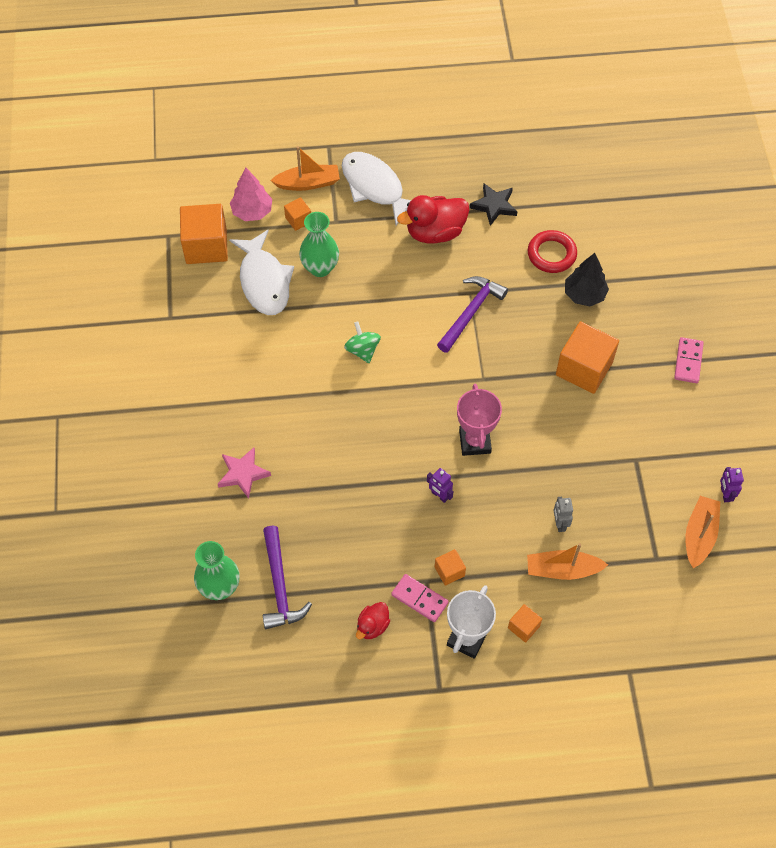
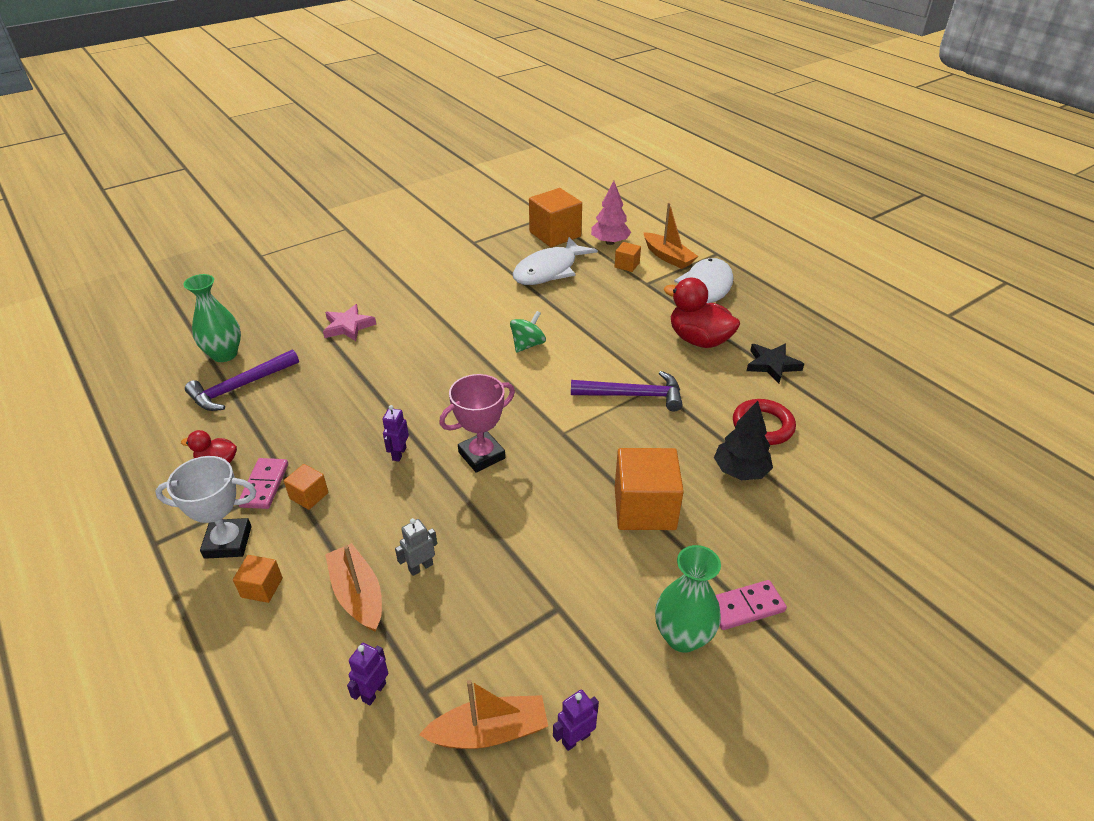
camera: 60 degrees right, 20 degrees down
(320, 268) = (591, 292): green vase -> green vase (682, 637)
(642, 586) = (374, 692): none -> purple robot

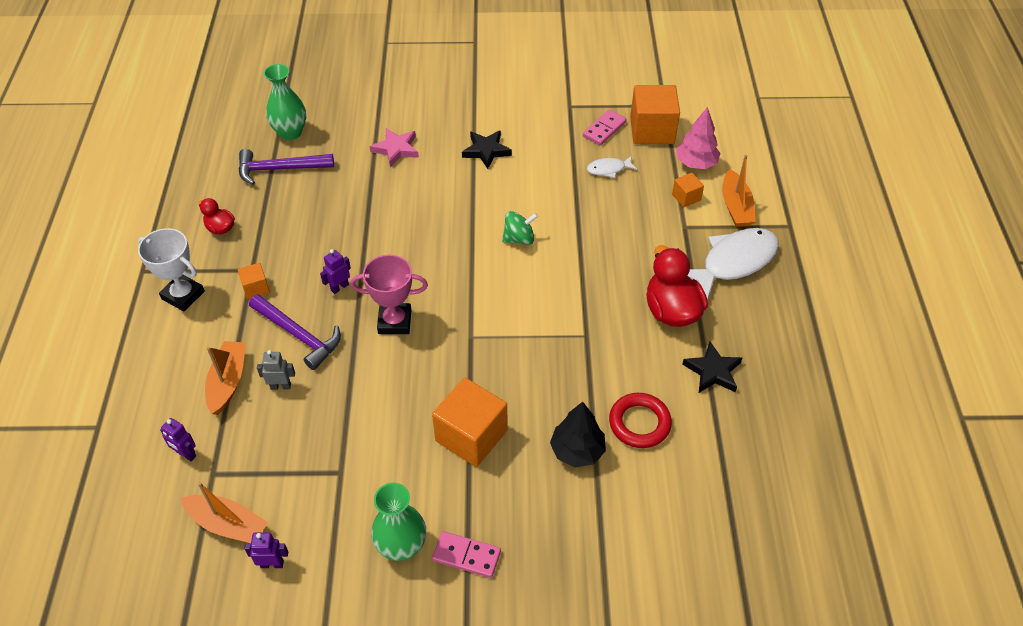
camera: 35 degrees right, 10 degrees up
(262, 587) = (178, 341): orange cube -> none
(264, 485) = (235, 263): pink domino -> pink domino (604, 129)
(374, 692) = (186, 454): purple robot -> purple robot turned 120 degrees counterclockwise
(434, 296) = (486, 151): none -> black star
(549, 270) = (608, 169): white fish -> white fish, size x0.48
(633, 395) = (559, 334): purple hammer -> purple hammer (298, 335)

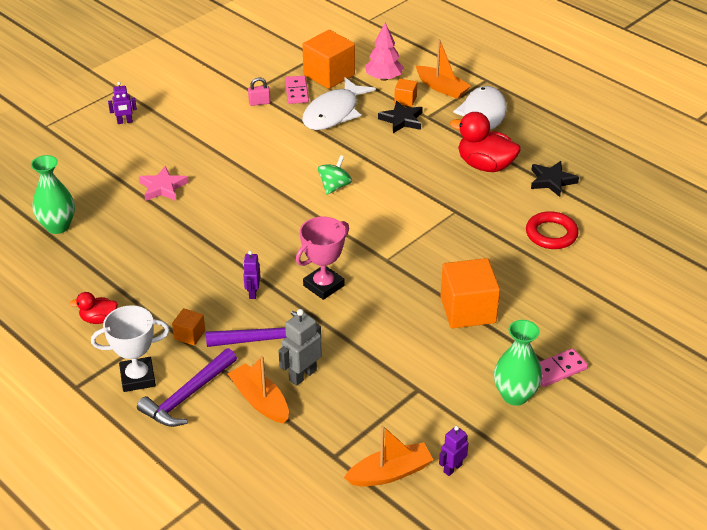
camera: 45 degrees left, 10 degrees down
(186, 454) = (297, 461): purple robot -> purple robot (125, 122)
(279, 169) = (87, 254): purple hammer -> purple hammer (187, 396)
(281, 386) = (302, 375): grey robot -> grey robot, size x1.53
(486, 151) = (233, 150): black star -> black star (401, 120)
(561, 120) = (259, 102): none -> pink padlock
(577, 451) = (538, 272): black tree -> none
(608, 169) = (334, 113): white fish -> white fish, size x2.08

